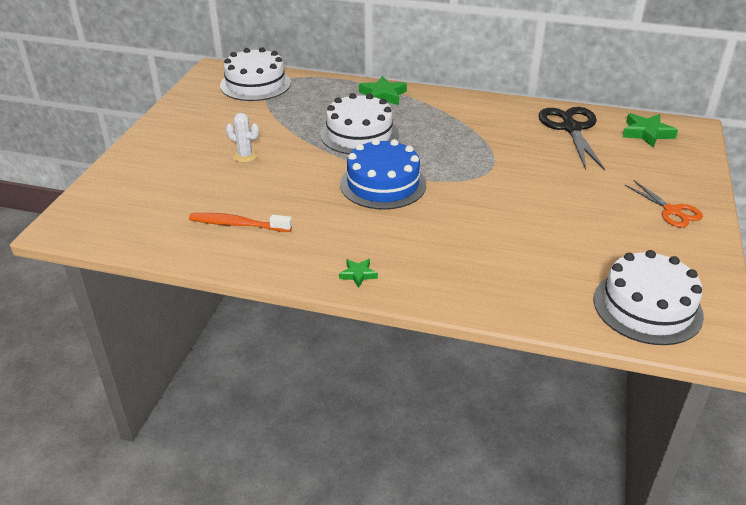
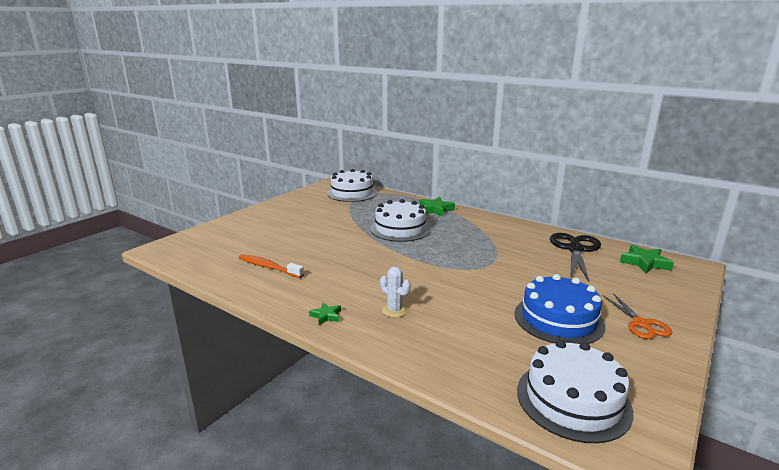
camera: 20 degrees right, 15 degrees down
(245, 156) = (310, 229): white cactus -> white cactus (394, 310)
(383, 184) = (393, 261): blue cake -> blue cake (558, 319)

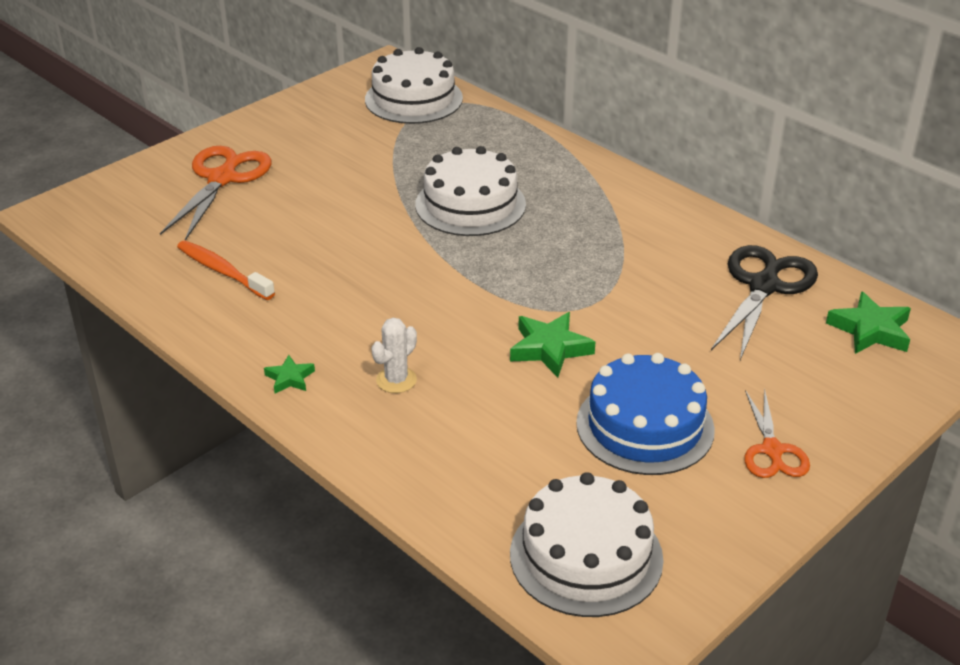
camera: 10 degrees right, 15 degrees up
(258, 228) = (222, 179): none -> orange scissors
(394, 310) = (396, 380): white cactus -> white cactus turned 75 degrees clockwise
(435, 210) = (555, 160): green star -> green star (549, 349)

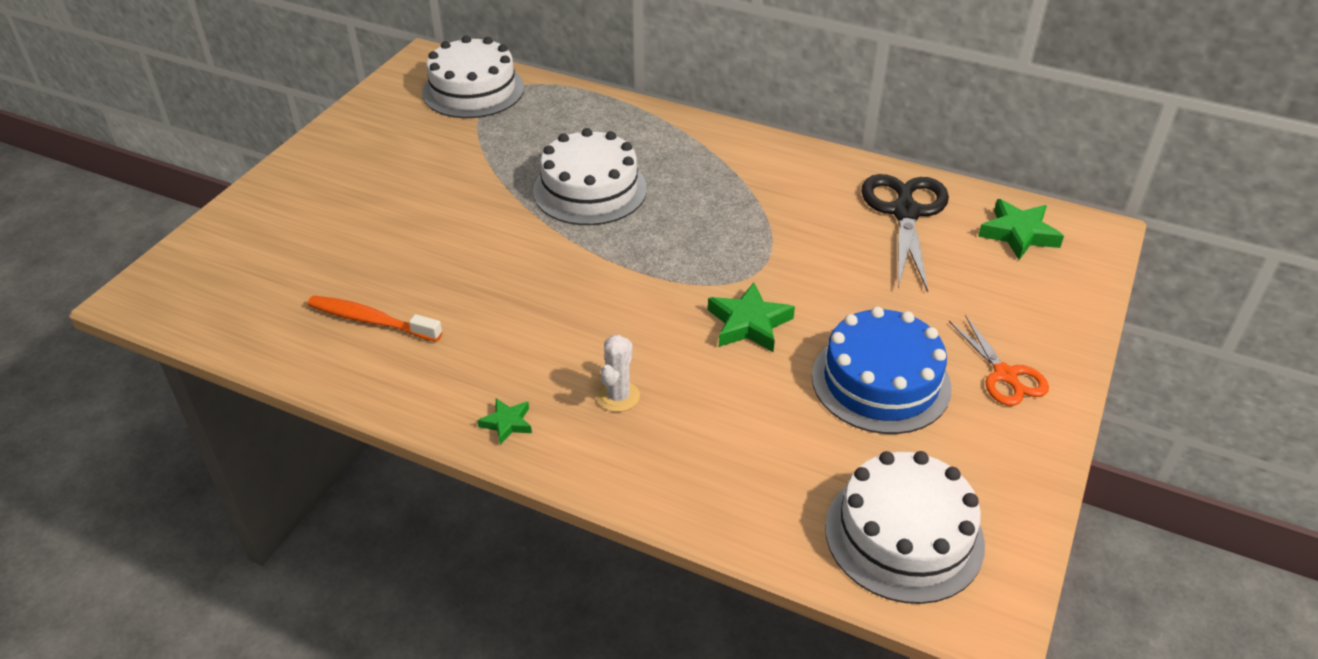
camera: 20 degrees left, 5 degrees up
(222, 179) = (316, 216): orange scissors -> none

